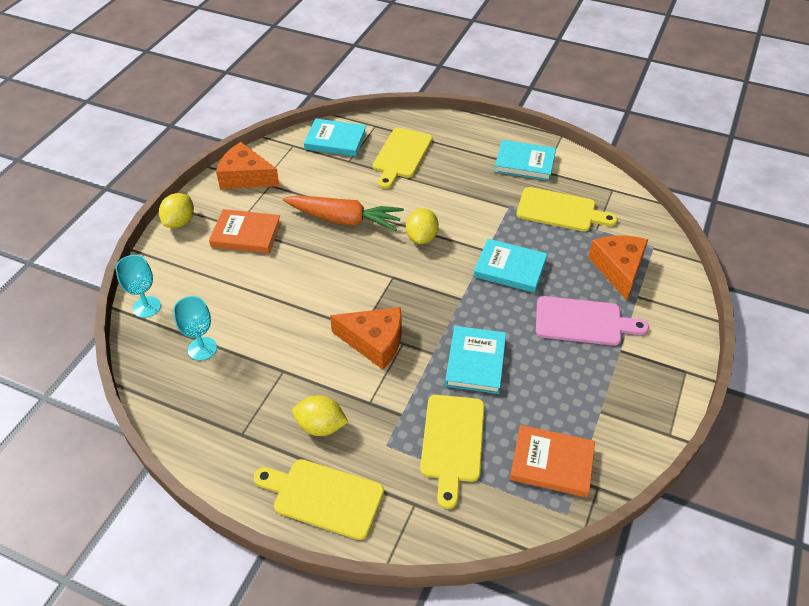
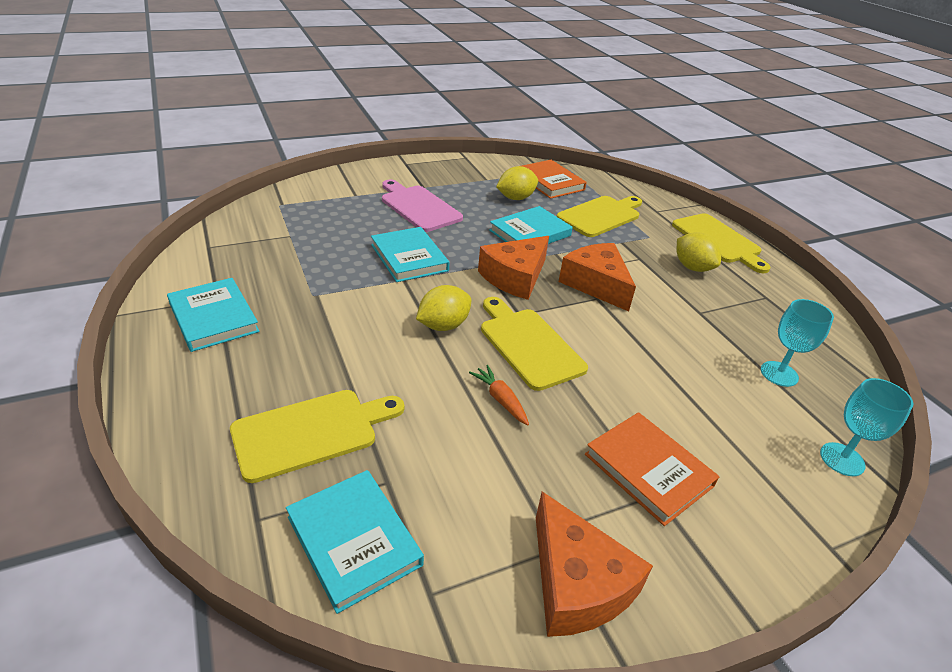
camera: 140 degrees left, 10 degrees down
(180, 222) = (748, 569): yellow lemon -> yellow lemon (515, 198)
(344, 220) = (500, 400): orange carrot -> orange carrot, size x0.46
(560, 211) = (284, 262): yellow cutting board -> yellow cutting board (528, 345)
(618, 269) = (334, 211): orange cheese -> orange cheese (515, 277)

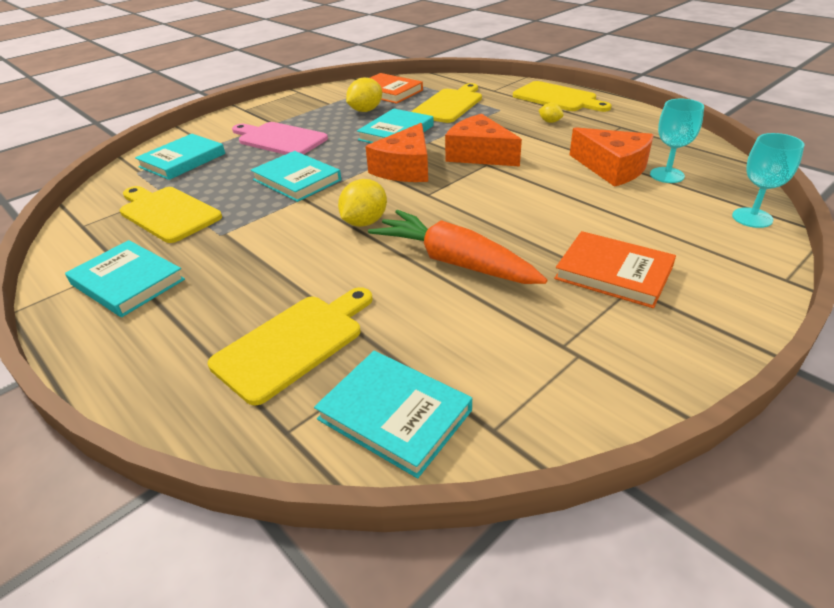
camera: 15 degrees left, 0 degrees up
(323, 204) = (182, 160): none -> turquoise book
(500, 400) = (455, 262): orange carrot -> orange carrot, size x2.18
(528, 345) = (451, 214): yellow cutting board -> yellow cutting board (167, 213)
(577, 583) = (612, 374): orange cheese -> orange cheese (612, 168)
(692, 267) = (550, 122): yellow lemon -> yellow lemon, size x0.55

